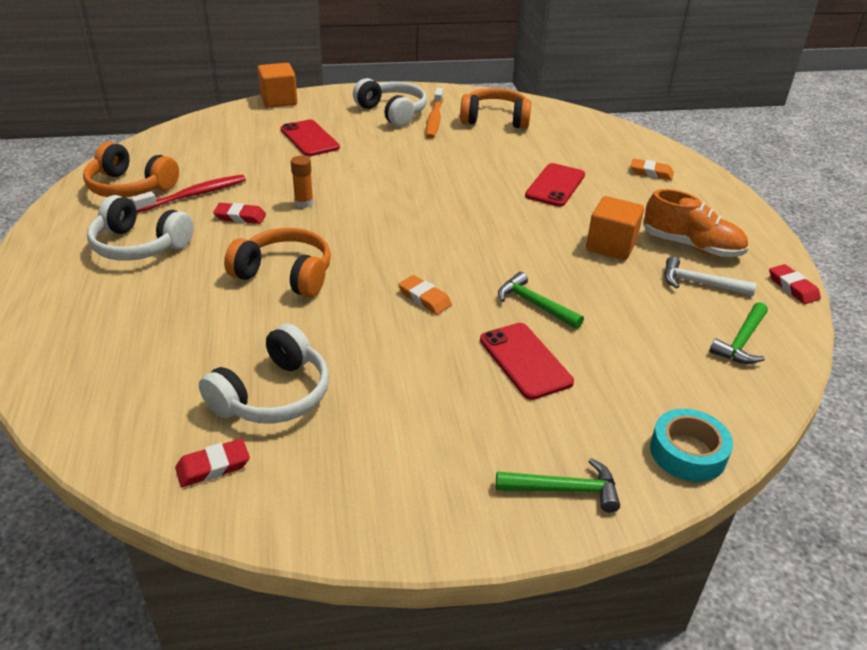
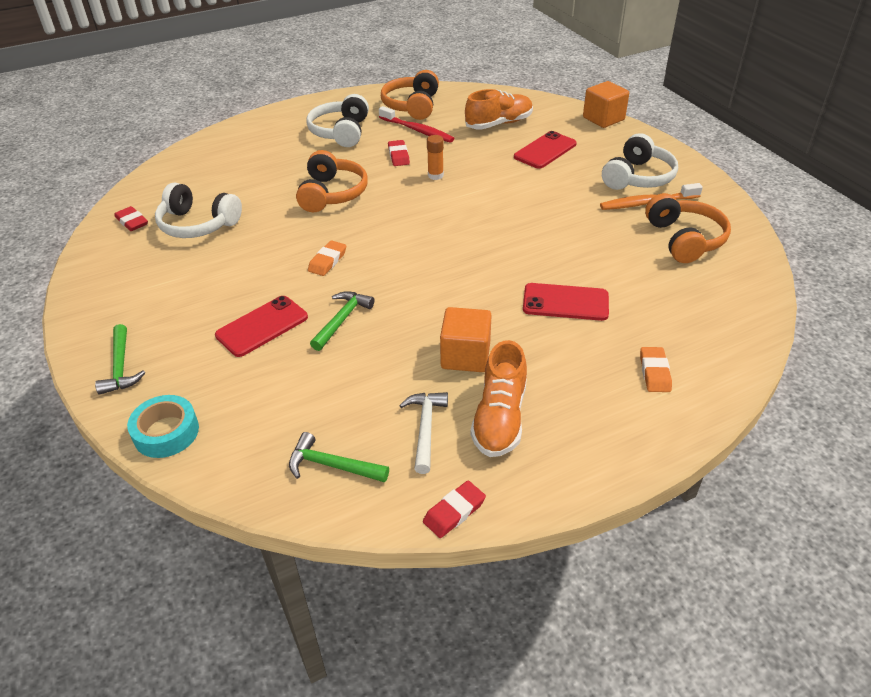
camera: 75 degrees right, 5 degrees up
(232, 148) = (499, 124): none -> orange shoe

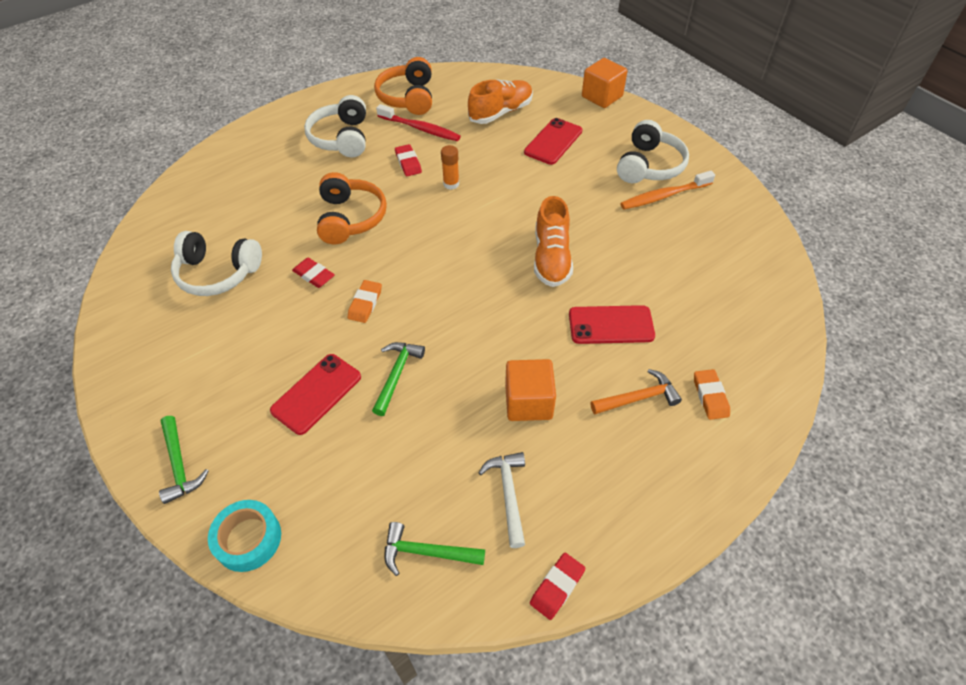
camera: 10 degrees left, 10 degrees up
(132, 222) = (145, 278): red eraser -> red eraser (314, 275)
(499, 418) = (577, 471): orange shoe -> orange shoe (551, 258)
(578, 365) = (638, 398): none -> orange hammer
(684, 239) = (707, 236): orange headphones -> none

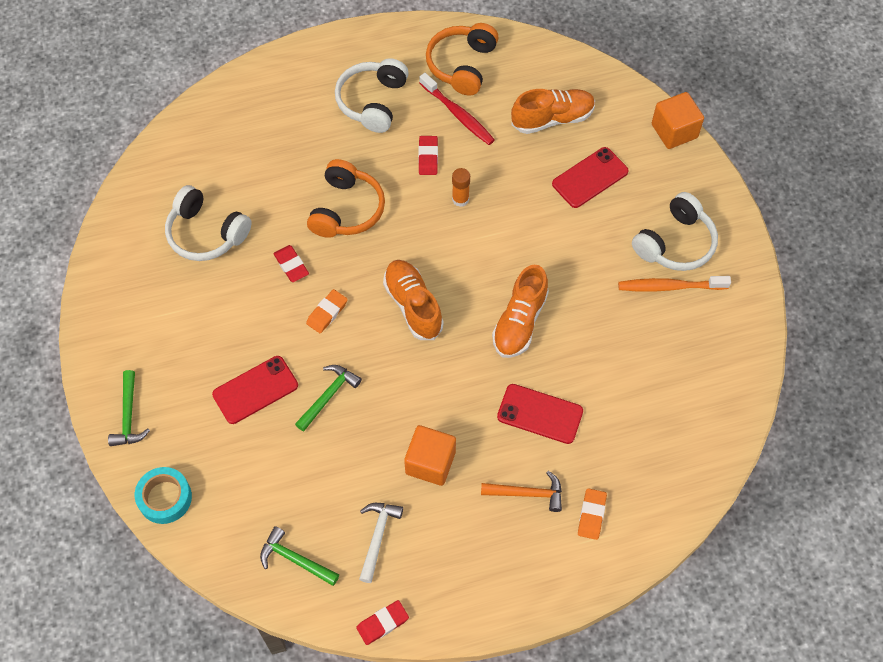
camera: 20 degrees right, 10 degrees up
(446, 273) = (413, 305): none -> orange shoe

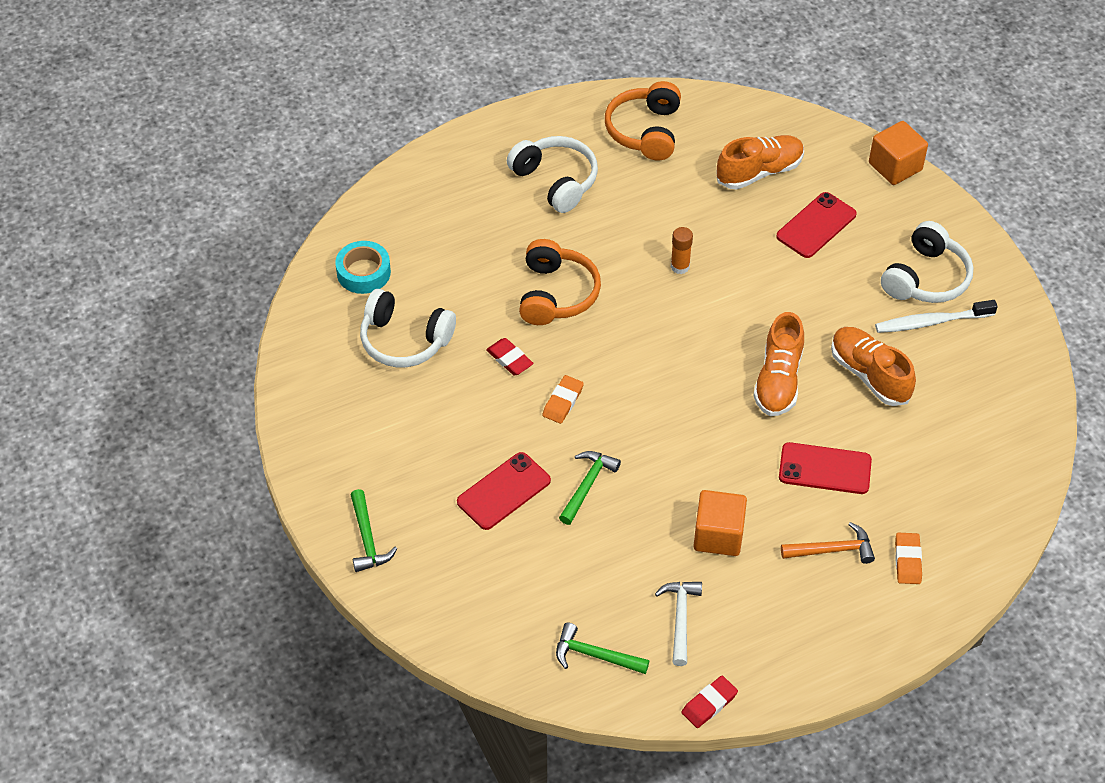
camera: 10 degrees left, 10 degrees down
(165, 498) = (431, 616): turquoise tape -> turquoise tape (363, 272)
(372, 102) = (555, 181): white headphones -> white headphones turned 135 degrees clockwise
(413, 305) = (656, 380): orange shoe -> orange shoe (869, 374)
(428, 157) = (632, 229): red eraser -> none
(458, 114) = (654, 181): red toothbrush -> none
(670, 287) = (931, 322): orange toothbrush -> white toothbrush

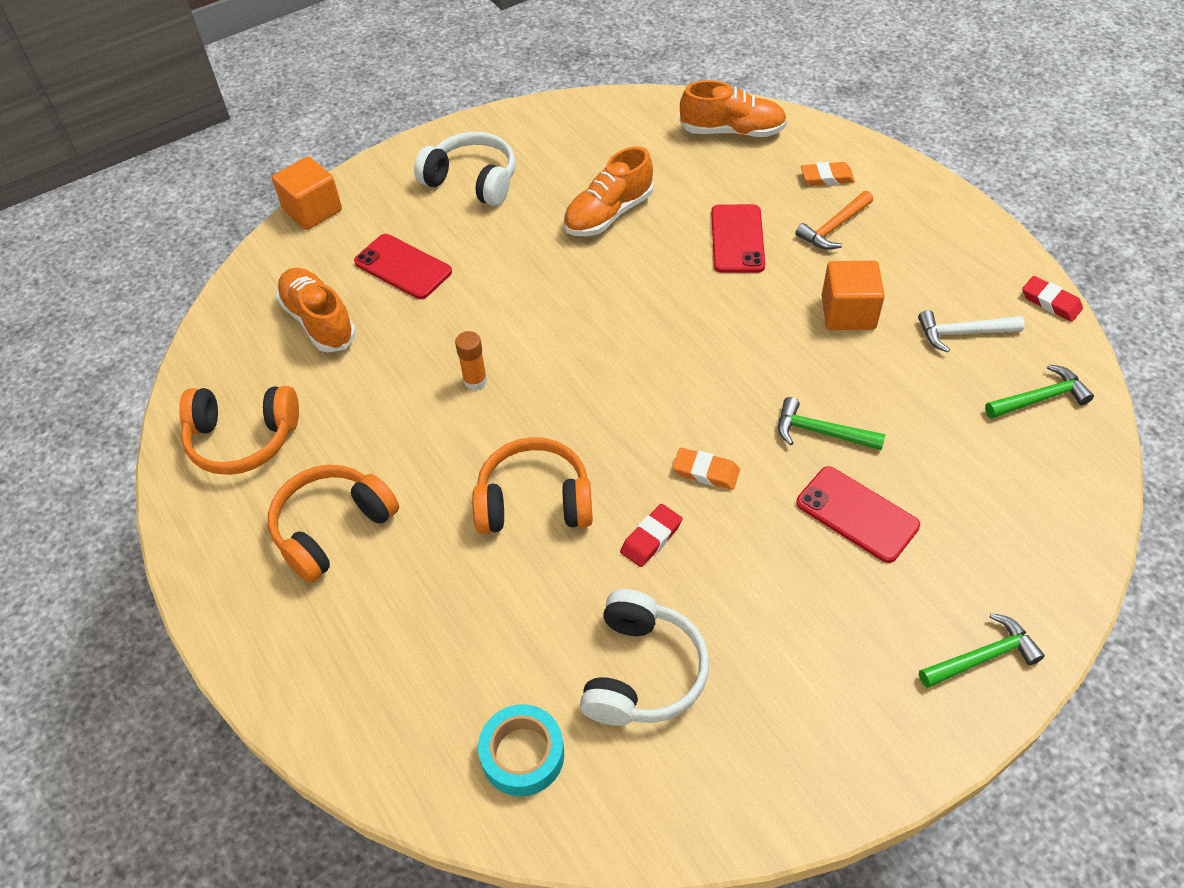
camera: 95 degrees left, 0 degrees up
(555, 181) = (332, 528): white headphones -> orange headphones
(595, 655) = (1040, 398): green hammer -> green hammer turned 120 degrees counterclockwise
(778, 380) = (631, 282): orange shoe -> orange shoe (732, 131)
(832, 550) = (834, 227): orange hammer -> orange hammer turned 120 degrees counterclockwise
(931, 322) = (531, 174): white toothbrush -> none

